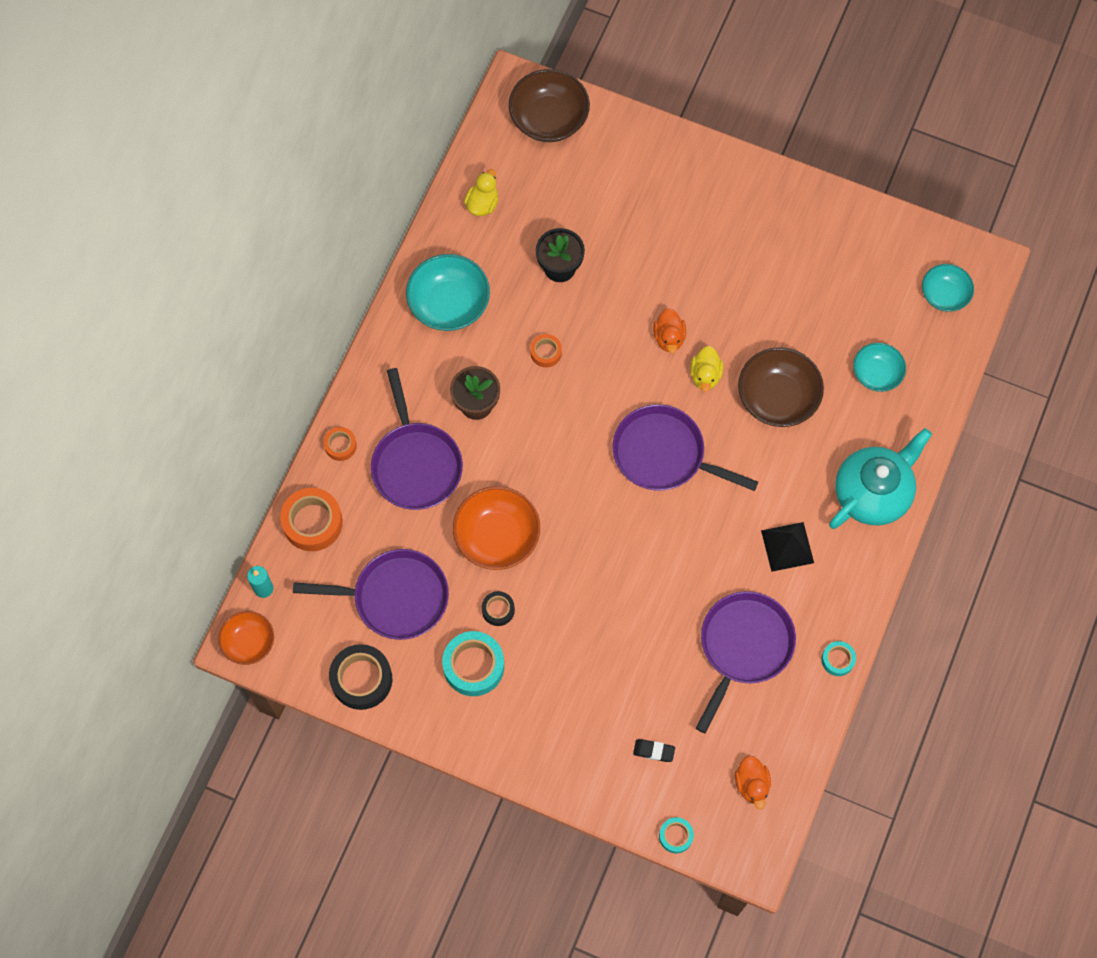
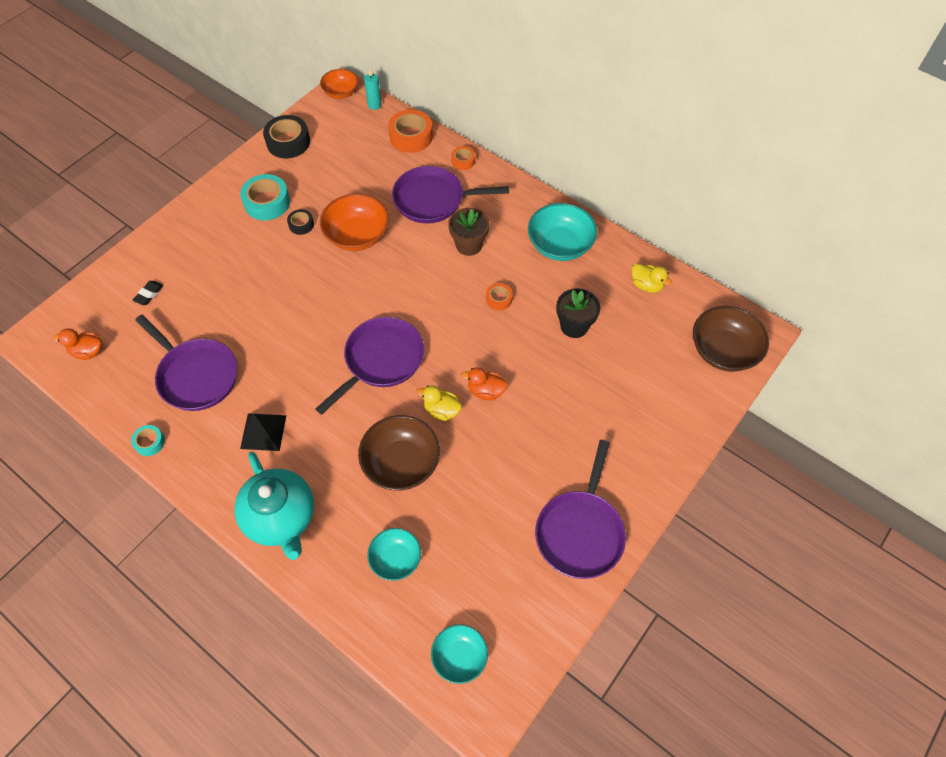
camera: 105 degrees right, 10 degrees down
(395, 597) = (337, 170): purple pan -> purple pan (580, 531)
(675, 836) = (81, 293): turquoise tape -> none

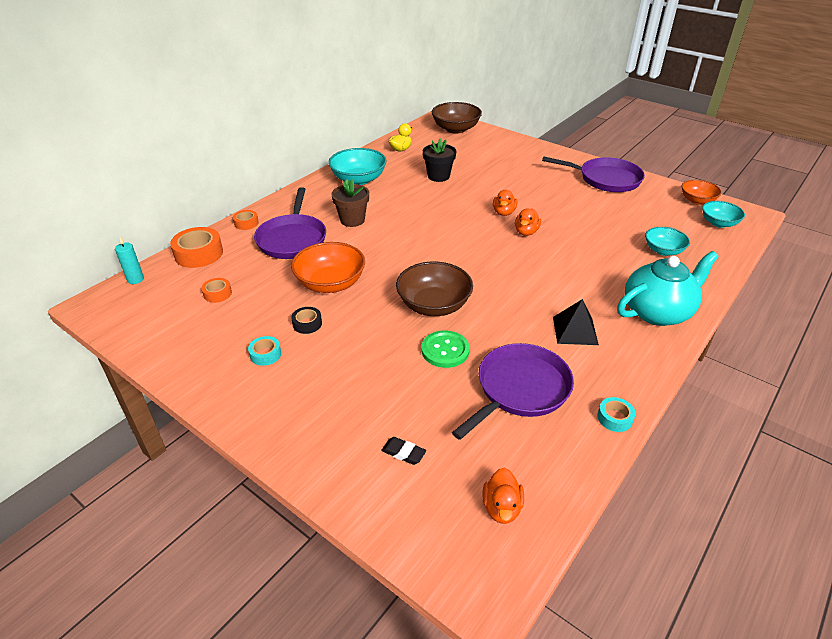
camera: 90 degrees left, 20 degrees down
(252, 323) = (445, 350): none -> green button
(267, 202) = (265, 354): turquoise tape -> turquoise tape, size x0.54
(288, 142) = (166, 344): black tape -> none
(341, 92) = (98, 306): orange bowl -> orange bowl (697, 200)
(381, 360) = (482, 263): purple pan -> none
(401, 463) = (580, 250): brown bowl -> brown bowl (434, 305)
(441, 410) = (526, 232): yellow duck -> orange duck
(499, 299) = (413, 206): orange tape -> orange tape (217, 294)

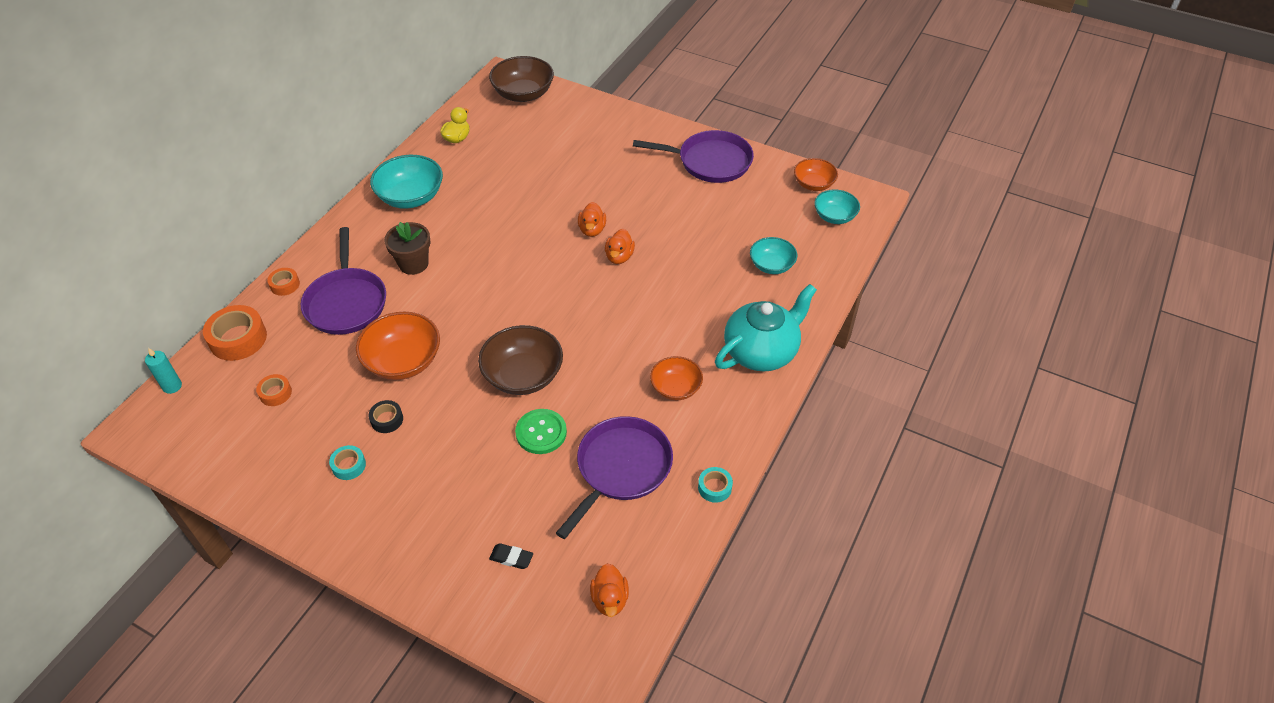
camera: 10 degrees left, 10 degrees up
(438, 176) = (509, 180): black flower pot -> none
(575, 330) = (676, 388): black pyramid -> orange bowl

